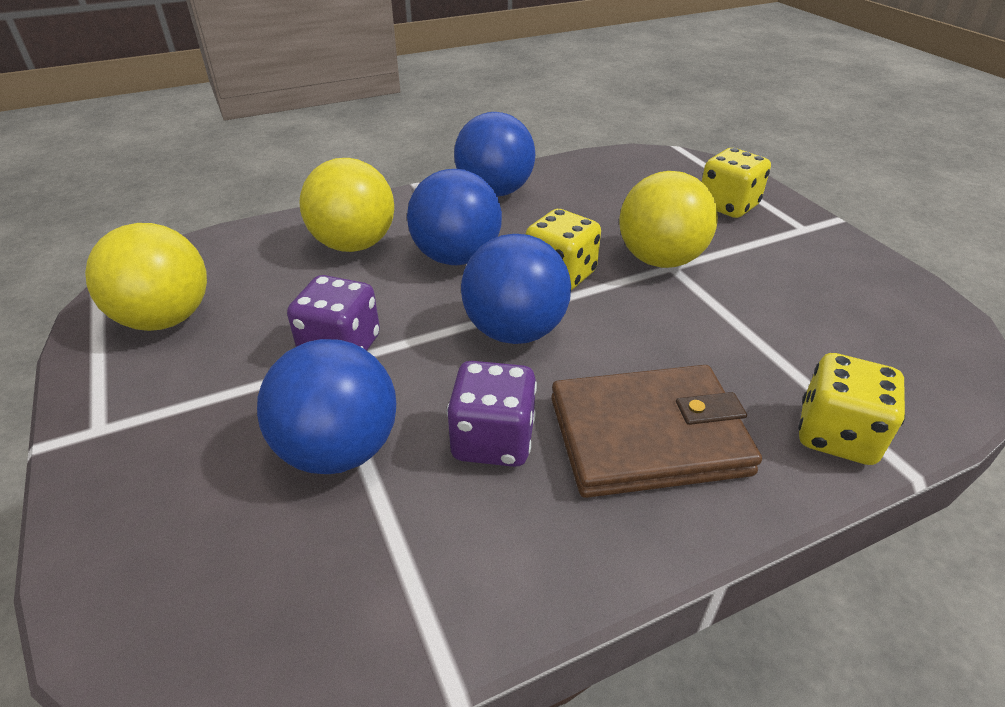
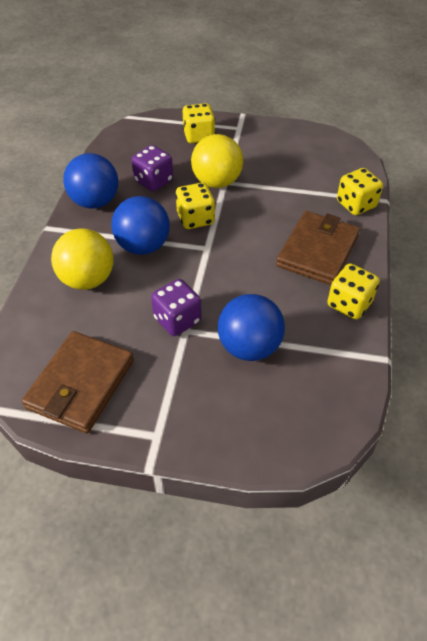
camera: 55 degrees left, 10 degrees up
(166, 319) = (81, 384): yellow ball -> brown wallet
(493, 440) = (284, 296): purple dice -> purple dice (153, 181)
(515, 331) = (222, 255): blue ball -> none
(558, 547) = (349, 304): none -> yellow dice

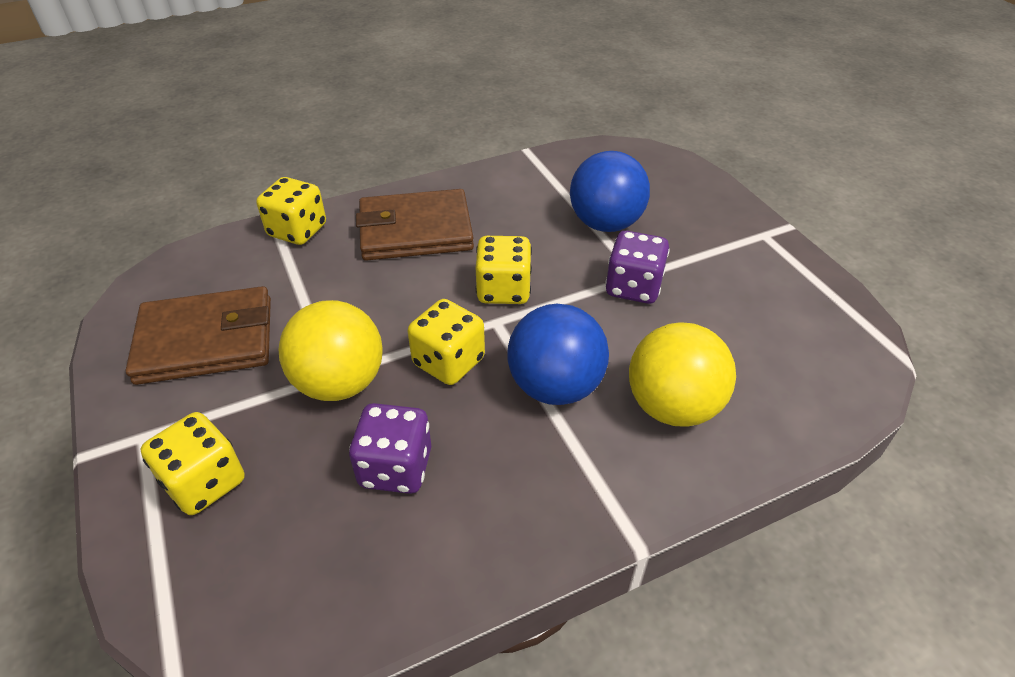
camera: 125 degrees left, 5 degrees down
(81, 384) = (795, 313): brown wallet -> brown wallet (206, 340)
(95, 202) = (517, 518): blue ball -> none
(349, 304) = (479, 185): yellow dice -> yellow dice (503, 290)

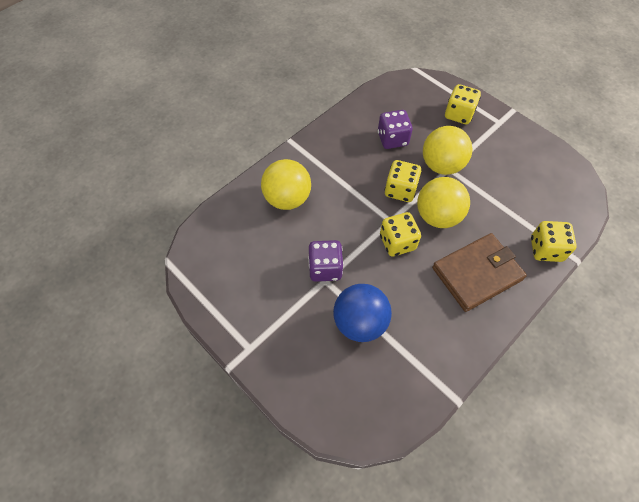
camera: 160 degrees right, 15 degrees up
(206, 340) = (520, 167): brown wallet -> none
(414, 306) = (437, 216): none -> yellow ball
(555, 386) = (344, 192): blue ball -> none

